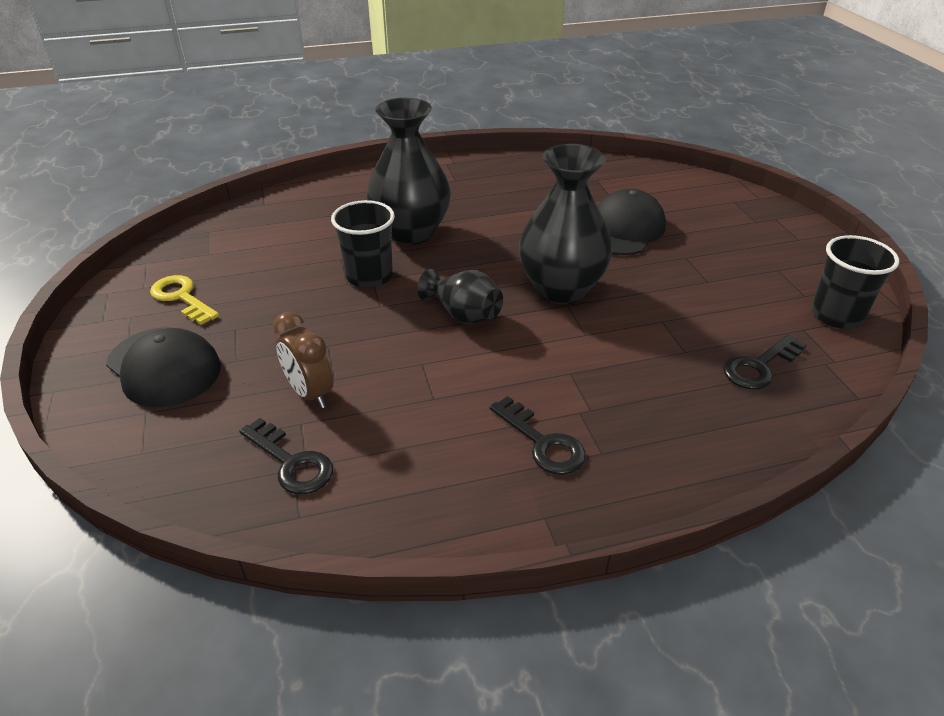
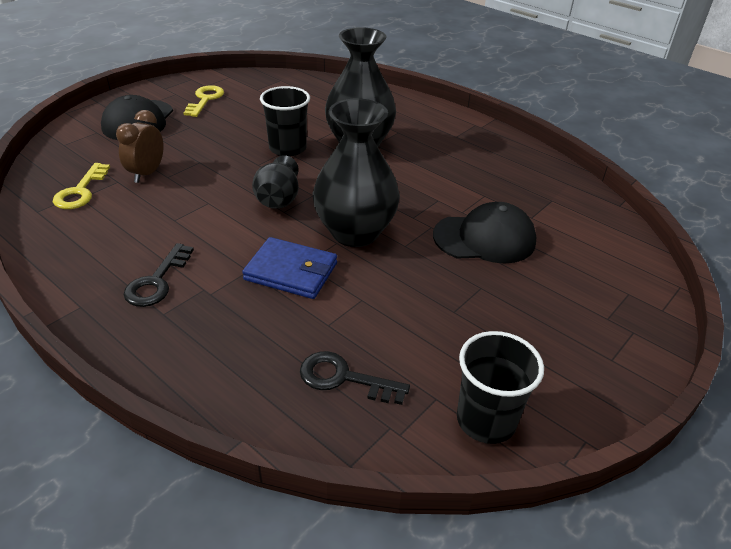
camera: 55 degrees right, 0 degrees up
(291, 462) = (81, 191): black key -> yellow key
(593, 346) = (291, 271): none -> blue wallet

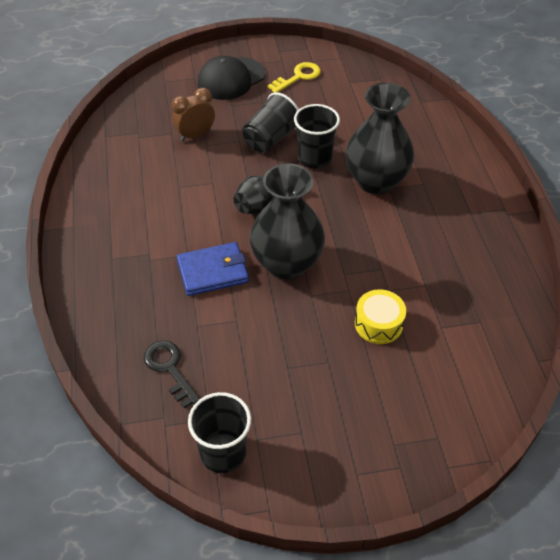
camera: 40 degrees right, 10 degrees up
(81, 191) = (142, 131): yellow key -> none
(157, 281) = (127, 232): black key -> none
(229, 149) = (270, 139): none -> black cup
(291, 271) = (212, 271): blue wallet -> blue wallet turned 75 degrees counterclockwise
(484, 238) = (378, 324): black cap -> yellow drum

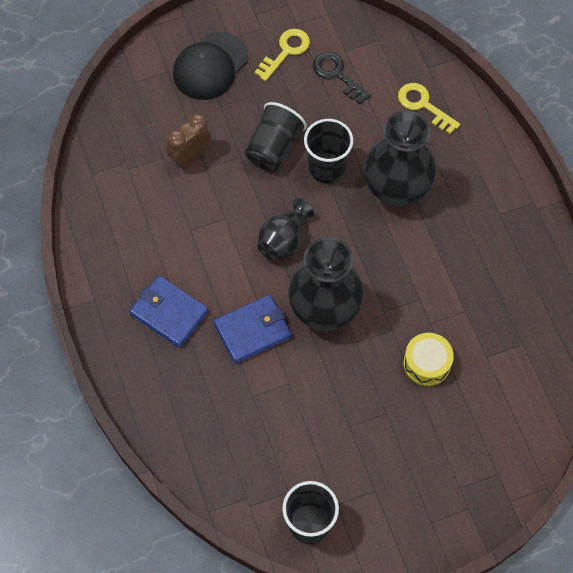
camera: 10 degrees left, 15 degrees up
(138, 246) = (169, 313): none -> blue wallet
(169, 369) = (238, 447): black key -> black key (337, 75)
(412, 126) = (423, 105): none -> yellow key

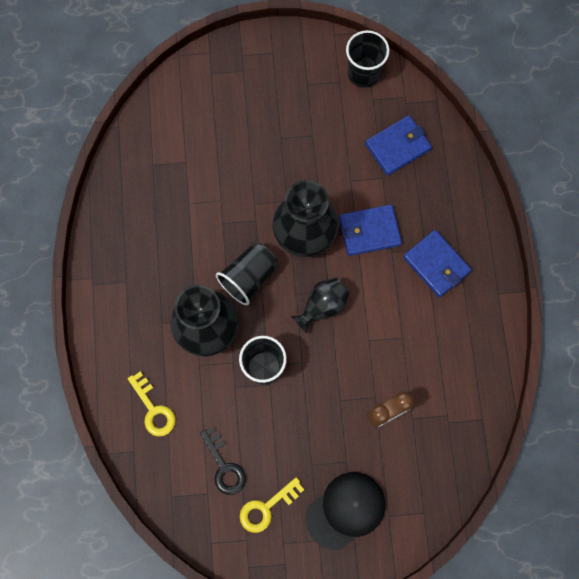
camera: 165 degrees left, 10 degrees up
(244, 438) = (397, 147): none -> blue wallet
(274, 148) = (307, 401): black cup -> black cup (249, 277)
(426, 363) = (235, 168): yellow drum -> none

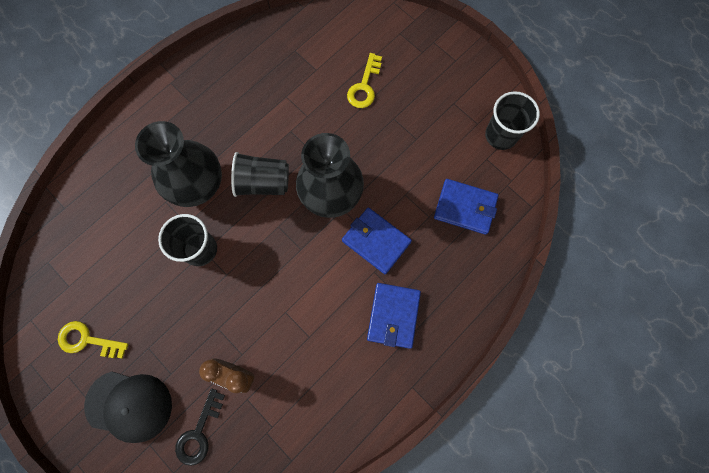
camera: 50 degrees right, 0 degrees up
(153, 409) = (106, 196): yellow key -> yellow key (364, 86)
(224, 466) = (98, 282): black key -> black key (199, 433)
(322, 306) = (284, 254): black vase -> none

